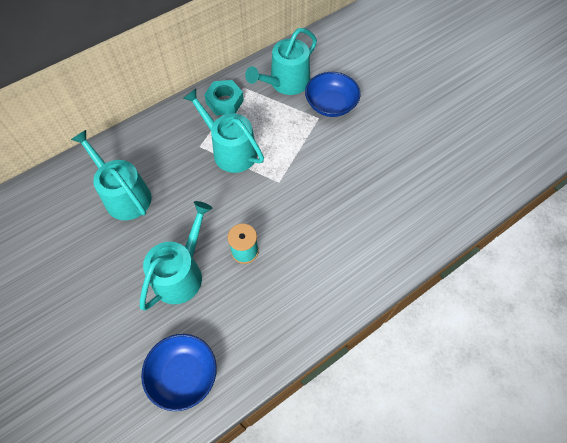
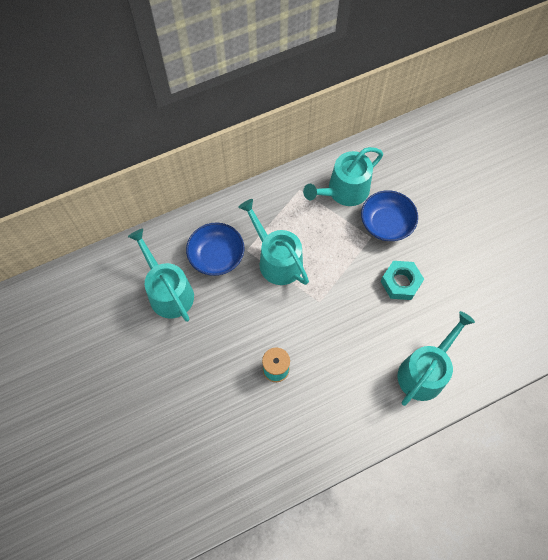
camera: 10 degrees right, 5 degrees up
(181, 273) = (213, 381): turquoise watering can -> turquoise watering can (424, 371)
(183, 375) = (204, 479): blue bowl -> blue bowl (216, 256)
(224, 101) = (278, 203): turquoise nut -> turquoise nut (400, 282)

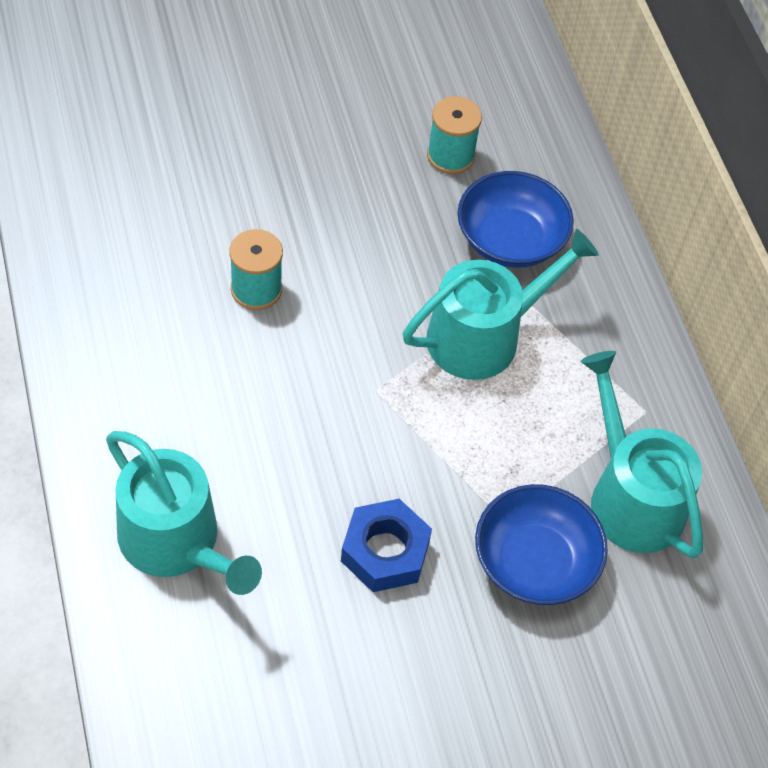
camera: 95 degrees right, 10 degrees down
(168, 291) = (450, 156): turquoise watering can -> turquoise spool
(400, 282) = (385, 551): turquoise nut -> blue nut

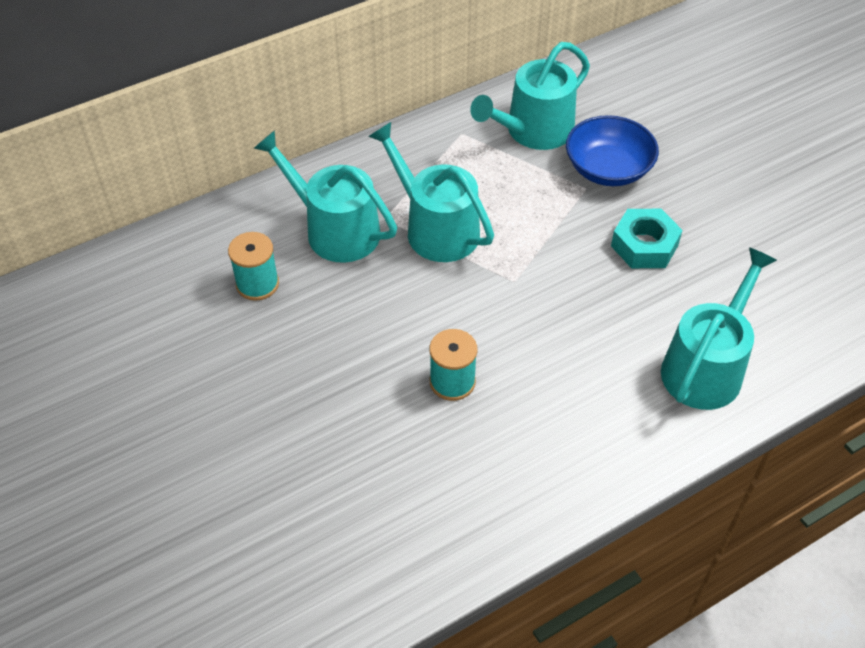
camera: 100 degrees left, 5 degrees down
(385, 551) = (644, 245): blue nut -> turquoise nut
(510, 239) = (335, 230): blue bowl -> turquoise watering can

